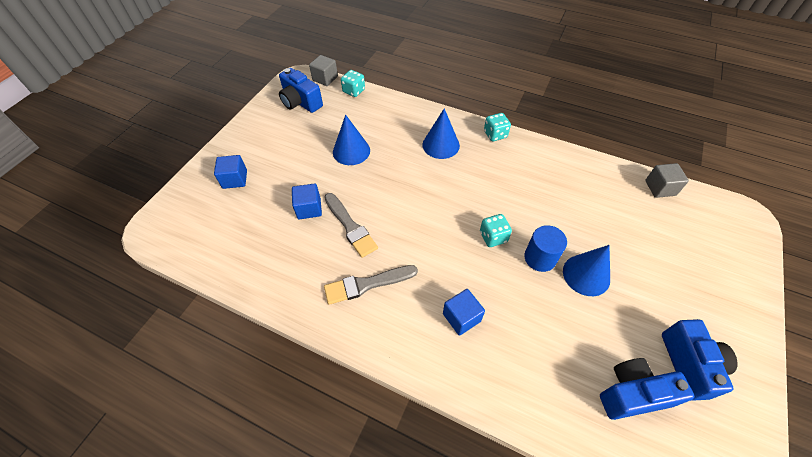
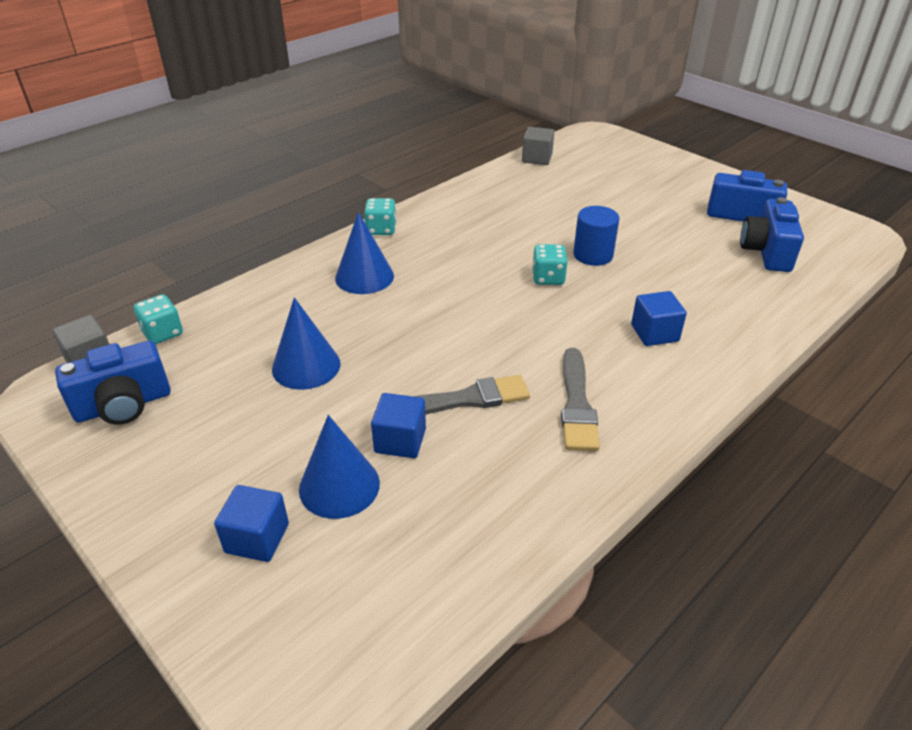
camera: 70 degrees left, 15 degrees down
(586, 275) = (626, 234): blue cone -> blue cone (339, 486)

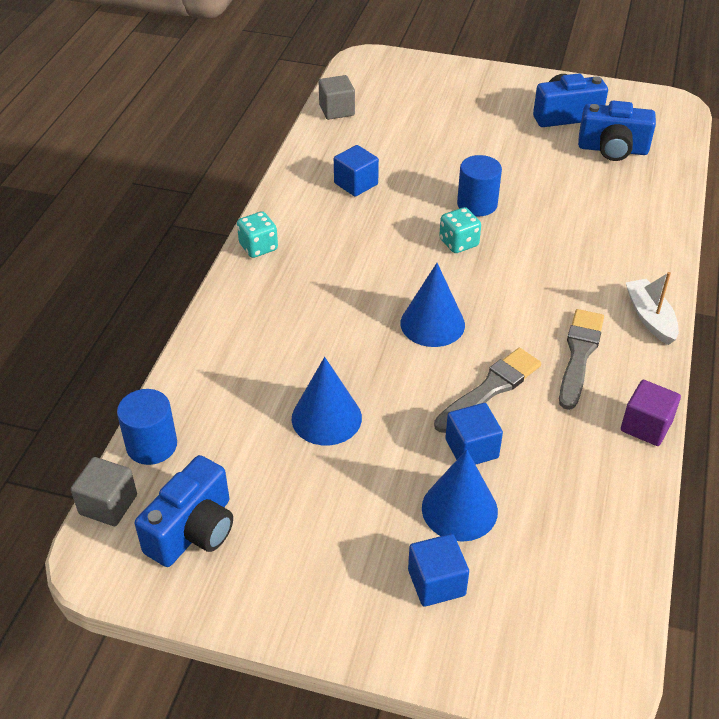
camera: 30 degrees left, 5 degrees up
(163, 333) = (152, 445): turquoise dice -> blue cylinder
(364, 277) = (292, 305): blue cone -> blue cone (432, 324)
(577, 404) = (579, 355): grey brush -> grey brush turned 135 degrees counterclockwise
(587, 494) = (646, 426): none -> purple cube
(654, 333) = (586, 264): blue cube -> blue cube (356, 184)
(680, 400) = (650, 318): none -> white boat
(766, 252) = (612, 149): blue camera -> blue camera turned 60 degrees counterclockwise

